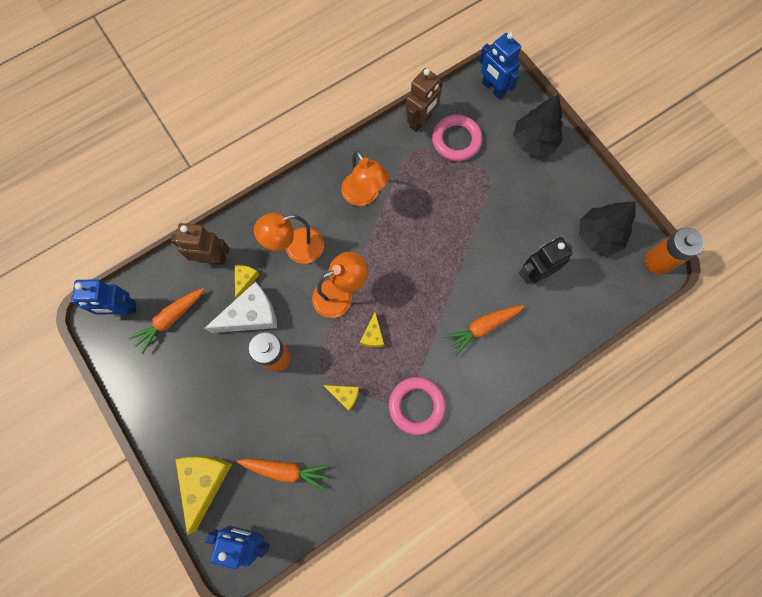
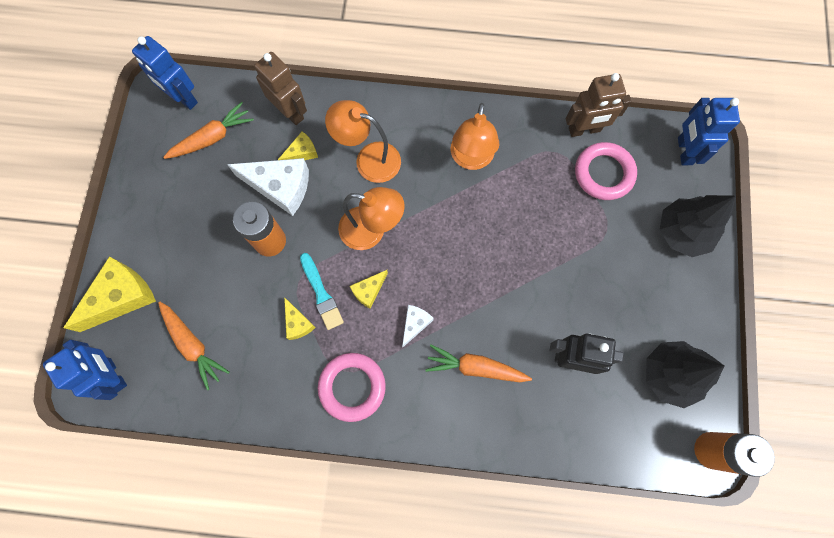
camera: 40 degrees right, 0 degrees up
(170, 320) = (212, 137): orange carrot -> orange carrot turned 150 degrees clockwise
(343, 363) = (321, 294): none -> turquoise brush
(421, 332) = (415, 324): none -> white cheese

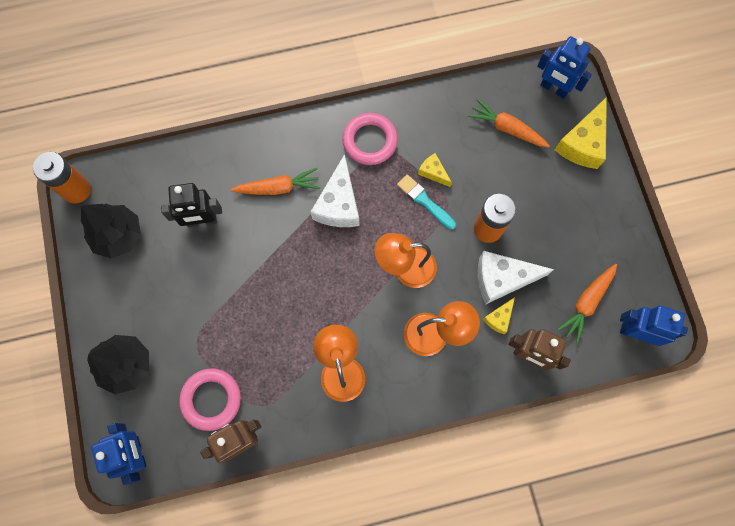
camera: 160 degrees right, 0 degrees up
(369, 290) = (387, 217): yellow cheese -> none
(415, 324) = (338, 204): white cheese -> white cheese, size x1.92

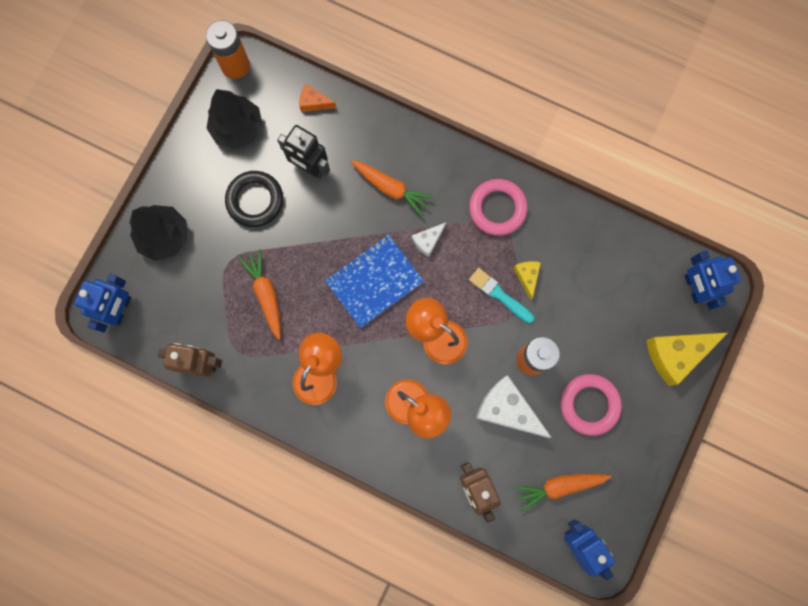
camera: 40 degrees right, 5 degrees up
(164, 170) = (314, 102): none -> orange cheese
(178, 279) = (255, 200): none -> black ring
(211, 399) = (205, 315): pink ring -> pink ring (589, 404)
(324, 266) = (374, 282): none -> blue notebook
(338, 204) = (428, 241): white cheese -> white cheese, size x0.52
(424, 201) = (499, 295): turquoise brush -> turquoise brush turned 45 degrees counterclockwise
(499, 318) = (476, 438): yellow cheese -> none
(506, 128) = (621, 289): orange carrot -> orange carrot (266, 294)

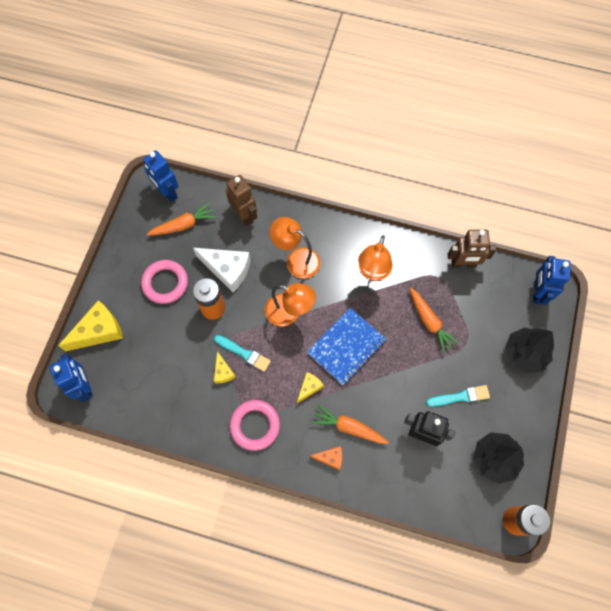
camera: 170 degrees right, 10 degrees down
(255, 200) = (460, 396): black ring -> turquoise brush
(314, 102) = (434, 496): orange cheese -> orange cheese (330, 458)
(428, 241) = (309, 387): white cheese -> yellow cheese

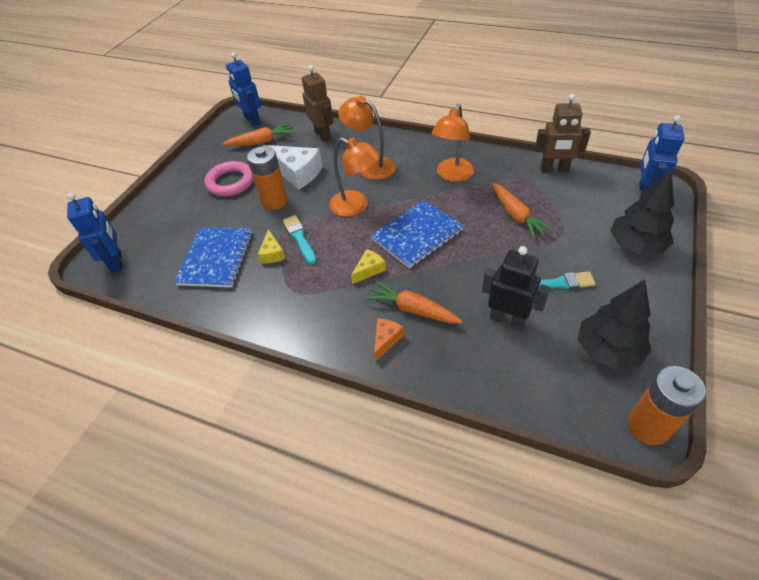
camera: 10 degrees right, 20 degrees down
(99, 331) = (150, 217): yellow cheese -> none
(174, 379) = (216, 258): none -> blue notebook
(244, 353) = (299, 238): turquoise brush -> turquoise brush turned 150 degrees counterclockwise
(255, 425) = (298, 303): pink ring -> none
(330, 458) = (386, 340): orange cheese -> orange cheese turned 75 degrees counterclockwise

